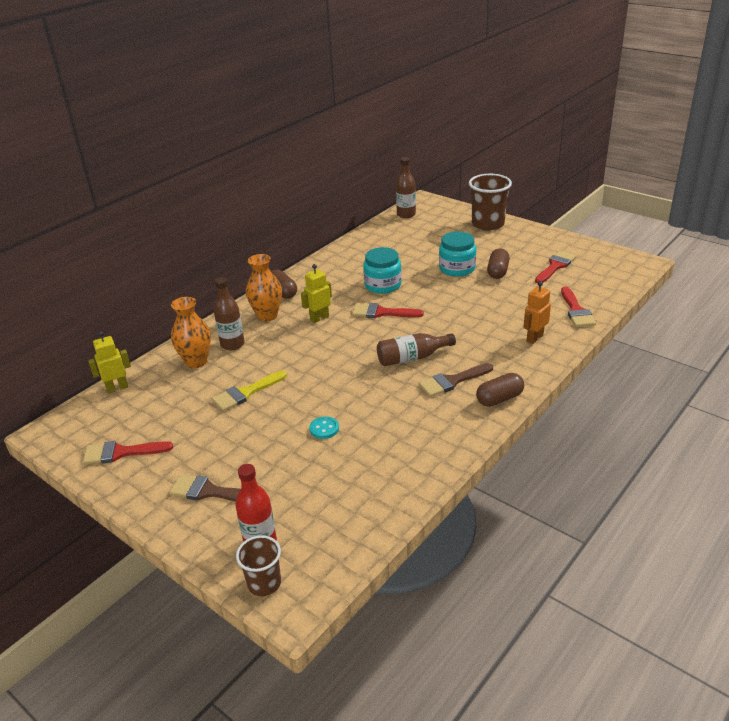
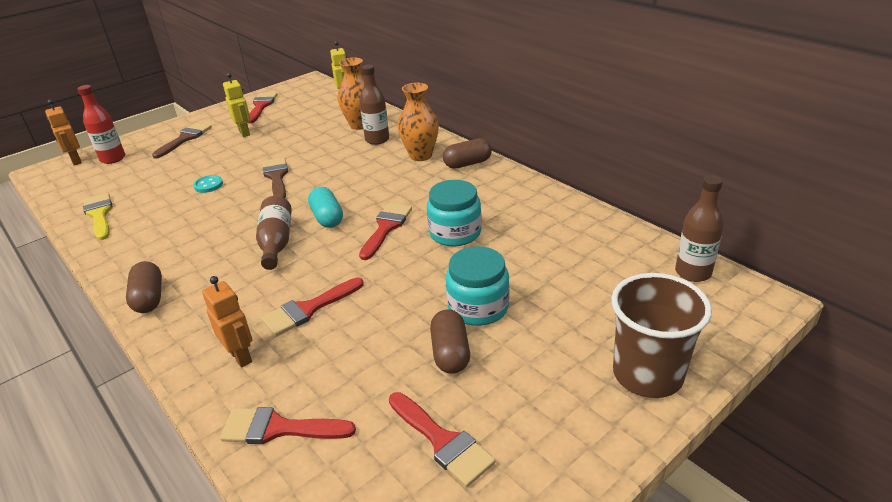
camera: 100 degrees right, 0 degrees up
(246, 393) = (293, 148): yellow brush -> yellow brush (99, 214)
(264, 583) = (76, 161): brown cup -> orange robot
(319, 318) = (398, 185): yellow robot -> yellow robot (244, 132)
(372, 342) = (327, 218): none -> turquoise capsule
(452, 381) = (210, 266): brown brush -> brown brush (276, 177)
(482, 324) = (308, 309): none -> red brush
(497, 272) = (450, 353): brown capsule -> brown capsule turned 60 degrees clockwise

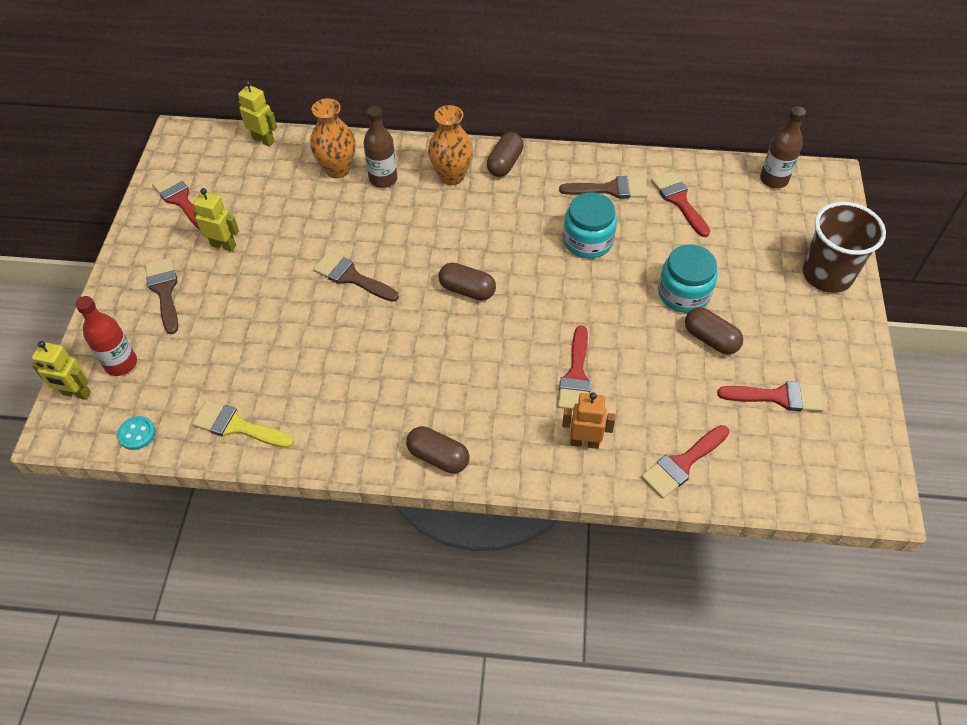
camera: 45 degrees left, 20 degrees up
(76, 161) = (76, 393): orange robot -> yellow robot
(208, 185) = (296, 326): turquoise button -> turquoise button (137, 434)
(276, 242) = (461, 340): brown bottle -> none
(327, 218) = (467, 290): turquoise capsule -> brown capsule
(386, 228) = (529, 269): red brush -> red brush (679, 200)
(524, 211) = (610, 189): none -> brown brush

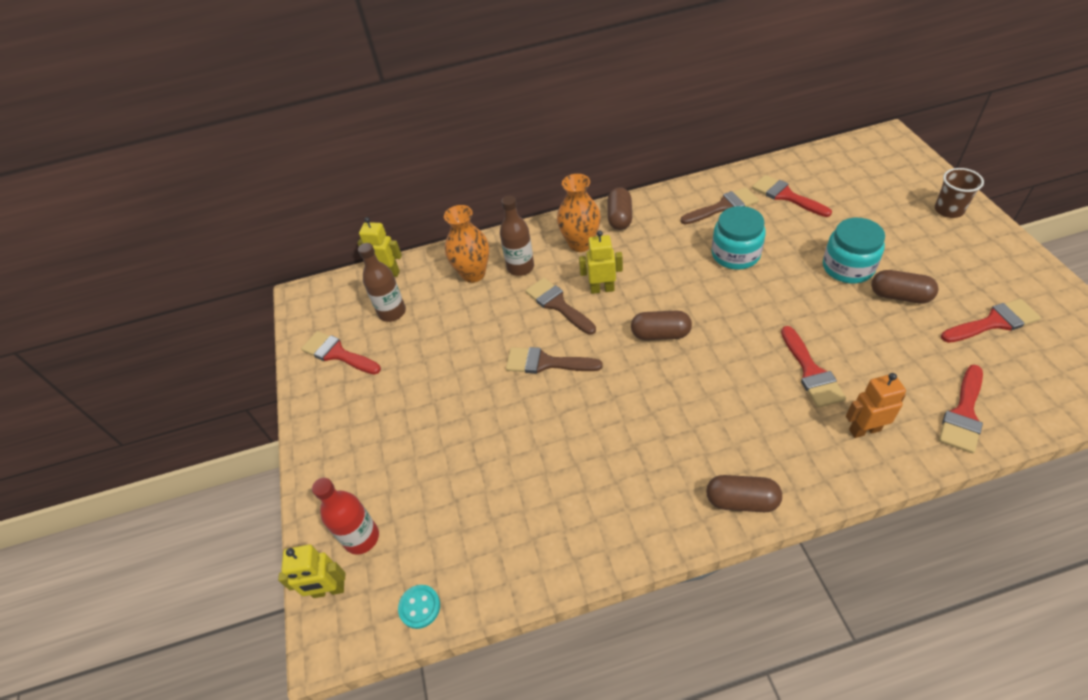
camera: 15 degrees left, 5 degrees down
(164, 291) = (368, 445): brown brush -> brown brush (558, 304)
(223, 245) = (404, 379): yellow robot -> yellow robot (602, 289)
(237, 426) = (522, 553): yellow brush -> none
(774, 179) = (847, 154): brown bottle -> brown bottle (392, 312)
(827, 275) = (948, 210): brown cup -> brown cup, size x0.59

